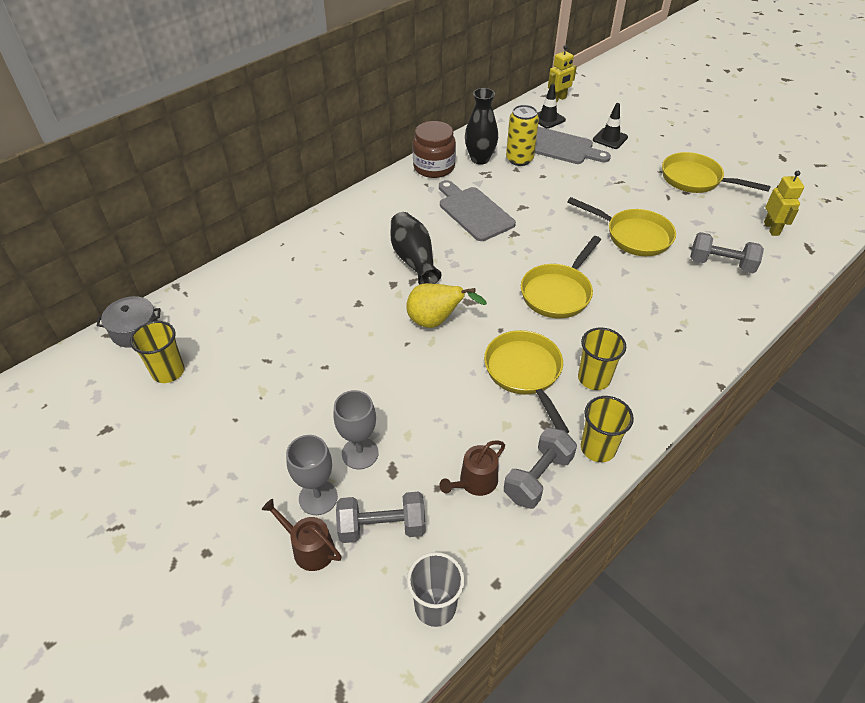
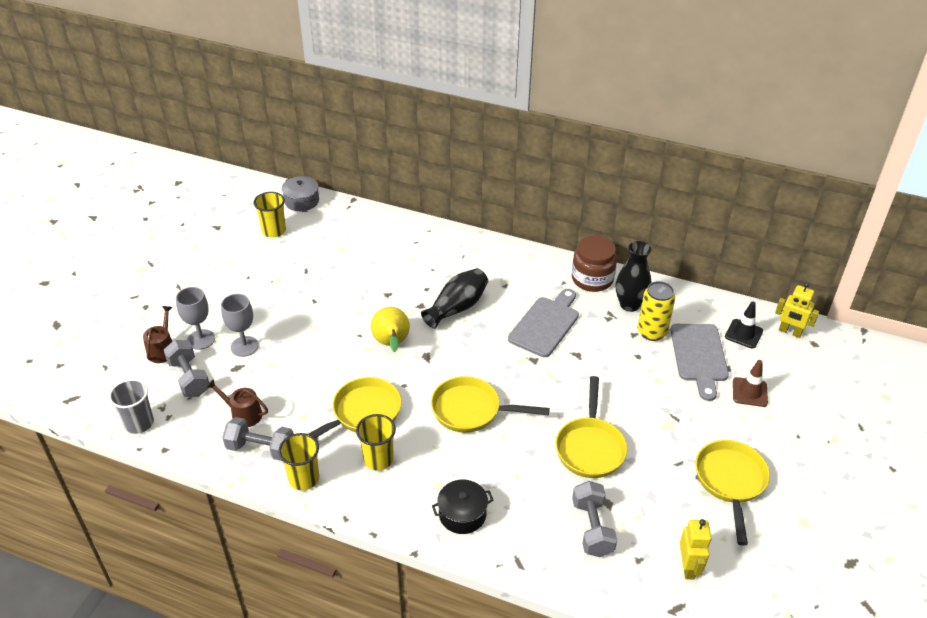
camera: 65 degrees right, 5 degrees down
(610, 138) = (749, 392): black traffic cone -> brown traffic cone
(683, 338) = (462, 514): none -> black pot
(771, 228) = (688, 567): yellow robot -> yellow robot turned 60 degrees counterclockwise

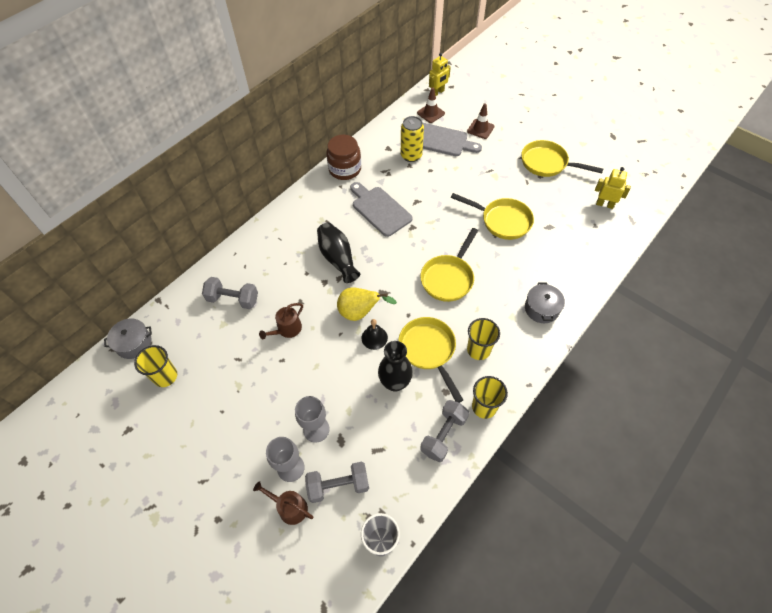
camera: 70 degrees left, 15 degrees up
(243, 414) = (400, 443): brown watering can -> brown watering can (287, 329)
(364, 363) = (374, 337): none -> black bell
(462, 514) = (541, 309): black pot -> grey pot
(592, 528) = (567, 241): grey dumbbell -> grey dumbbell (233, 299)
(629, 305) = (380, 158): black vase -> black vase (395, 383)
(743, 334) = (430, 113): black traffic cone -> brown traffic cone

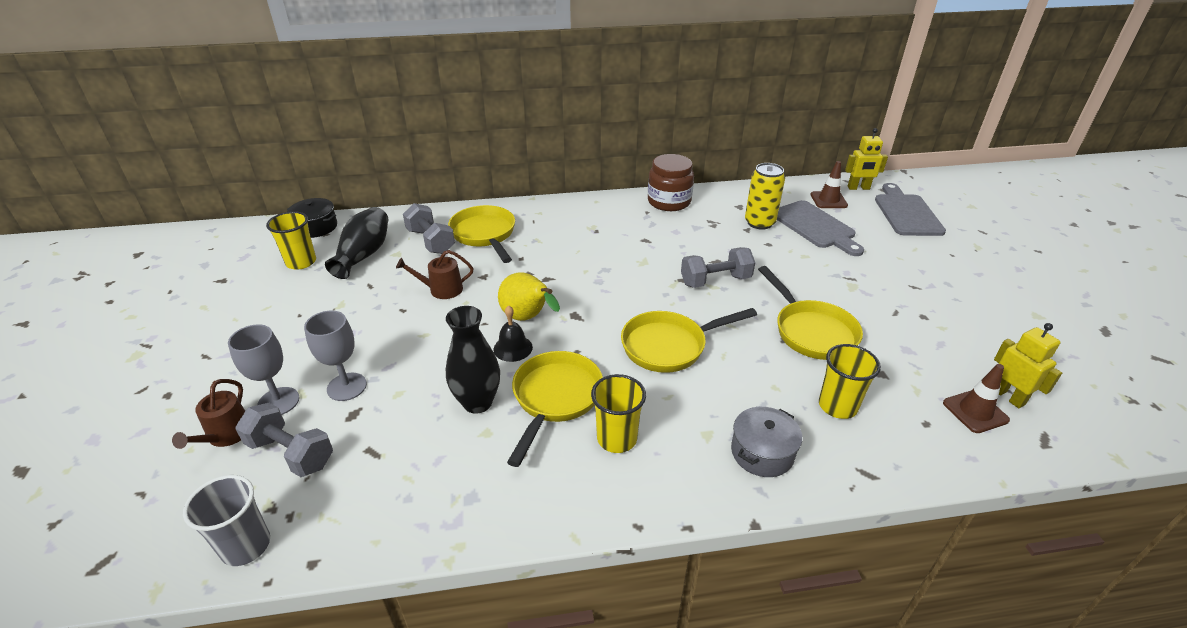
camera: 40 degrees right, 20 degrees down
(134, 343) = (316, 227): grey pot -> black pot
(289, 507) = (226, 435): brown watering can -> brown watering can turned 150 degrees counterclockwise
(338, 258) = (567, 263): black vase -> black vase (364, 255)
(379, 209) = (665, 248): grey cutting board -> grey cutting board (906, 213)
(443, 435) = (458, 495): grey dumbbell -> grey dumbbell (715, 280)
(480, 129) = (881, 238): brown traffic cone -> brown traffic cone (975, 411)
(484, 407) = (545, 504): yellow cup -> yellow cup (837, 406)
(547, 163) = (950, 309): yellow pan -> yellow pan (484, 235)

